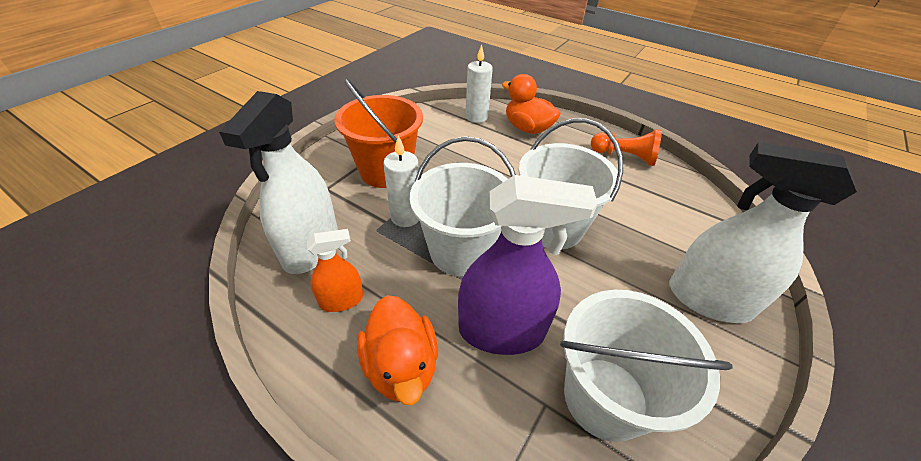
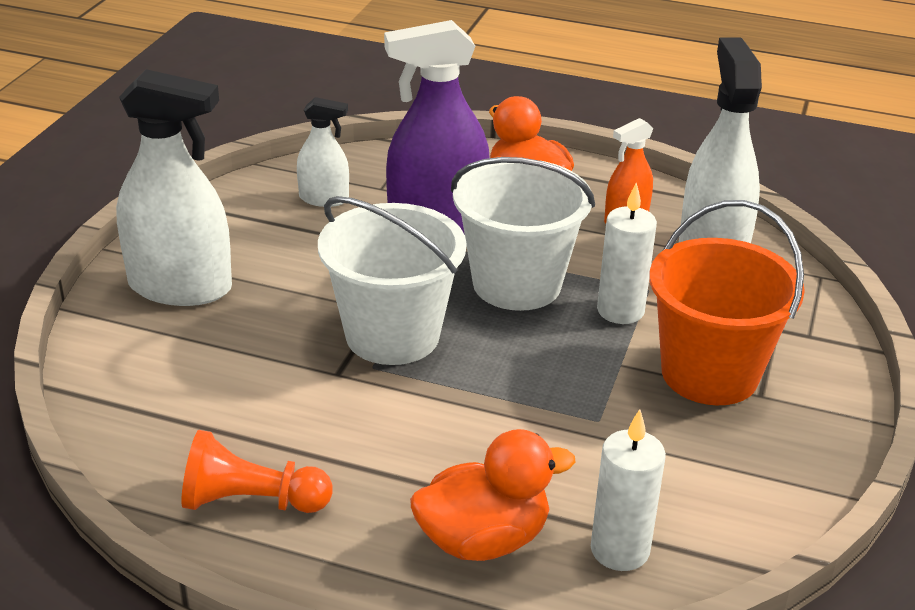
camera: 165 degrees right, 10 degrees down
(527, 128) = (483, 540): orange duck -> orange duck turned 45 degrees counterclockwise
(605, 397) = (324, 198): white bucket -> white spray bottle

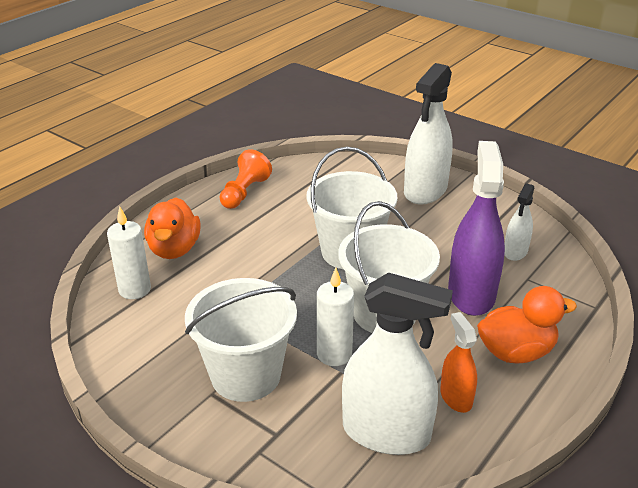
camera: 110 degrees right, 0 degrees up
(709, 374) = (246, 375): orange bucket -> white bucket

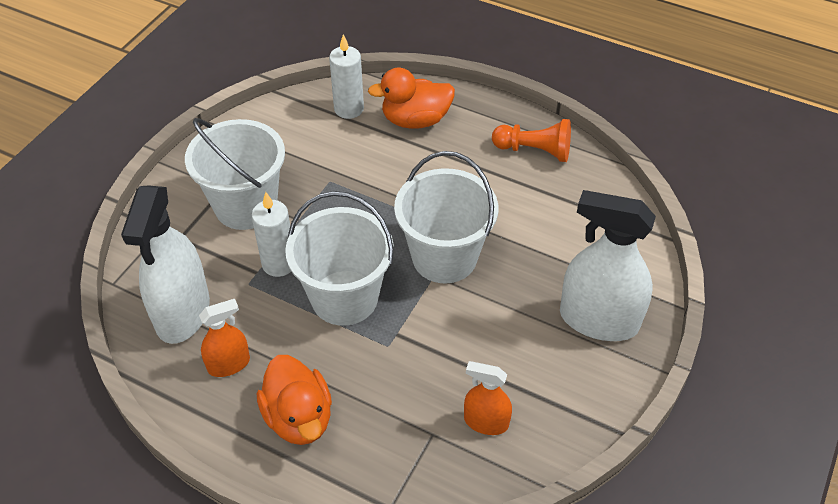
camera: 80 degrees right, 15 degrees up
(471, 294) = (391, 375): purple spray bottle -> none
(515, 252) = (486, 422): white spray bottle -> orange spray bottle

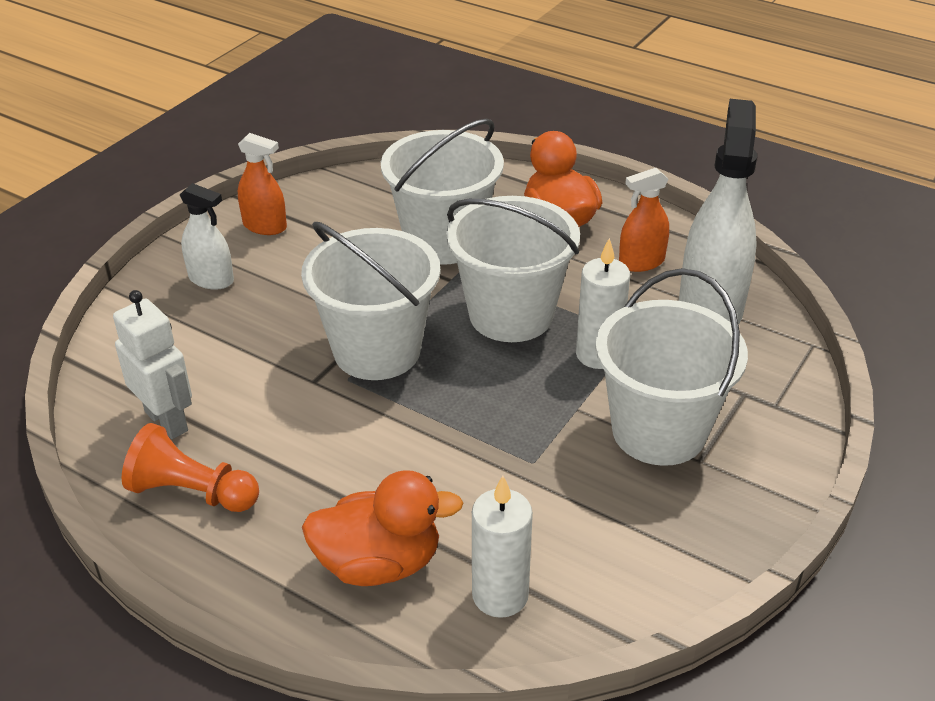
camera: 175 degrees left, 10 degrees down
(407, 380) = (444, 241): none -> white bucket
(486, 422) = (368, 209): orange spray bottle -> orange spray bottle (265, 226)
(572, 194) = (167, 421): none -> white robot
(598, 320) = (211, 279): white spray bottle -> white spray bottle, size x0.52

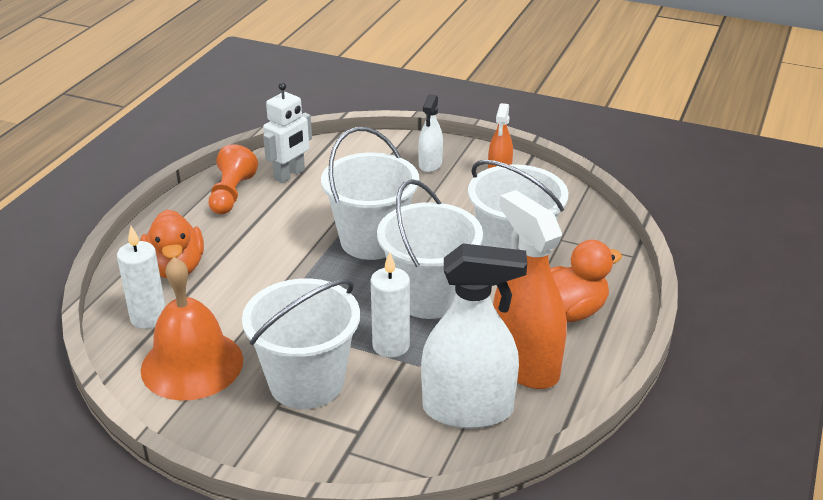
camera: 80 degrees right, 5 degrees down
(613, 543) = (192, 364): none -> orange bell
(641, 262) = (525, 364): orange spray bottle -> orange spray bottle, size x1.91

